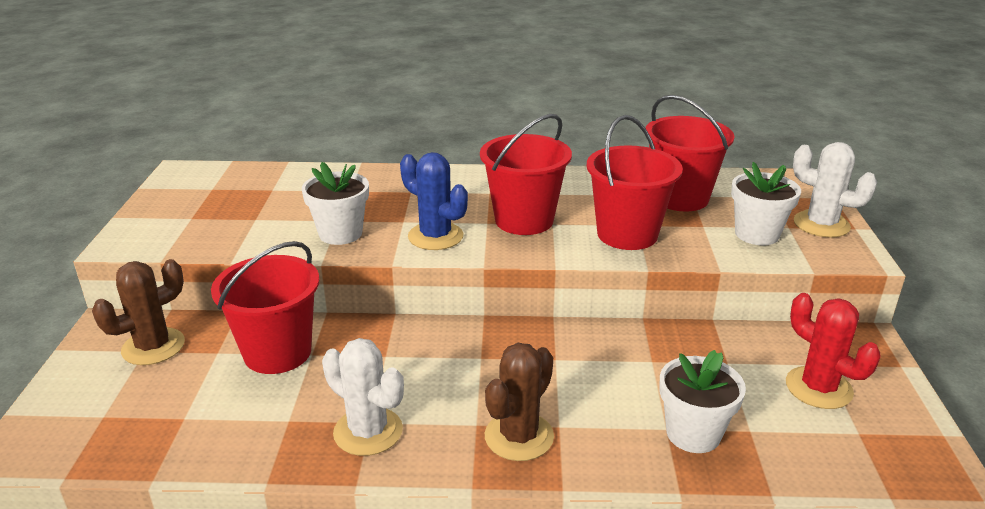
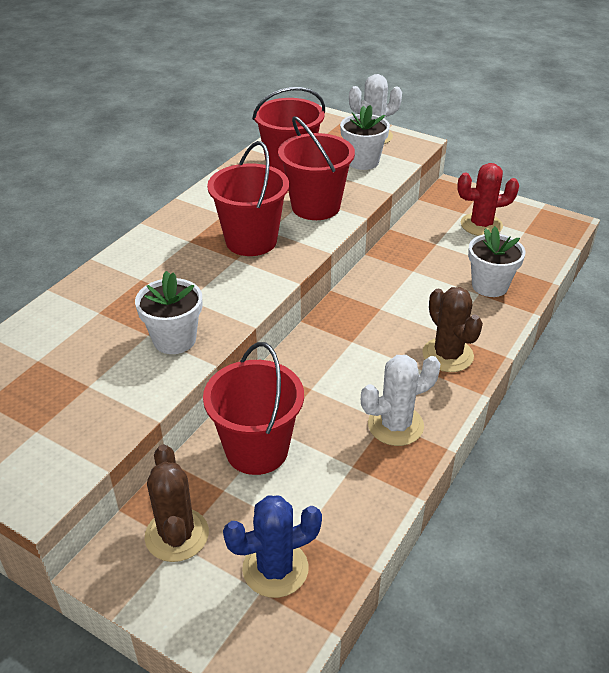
camera: 60 degrees left, 10 degrees up
(435, 236) = (232, 290): blue cactus -> blue cactus (275, 569)

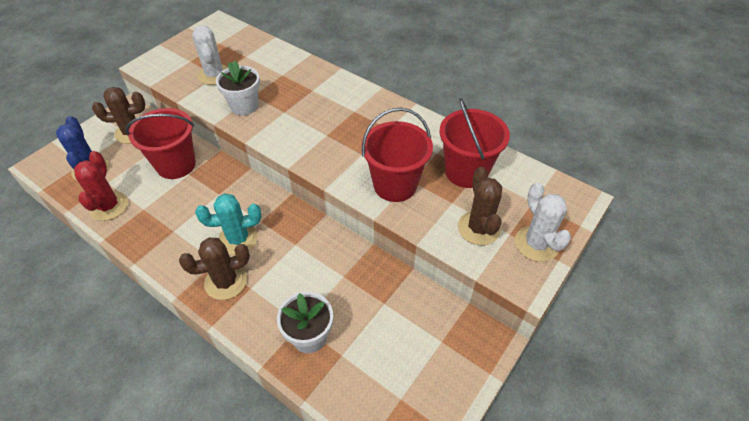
camera: 95 degrees right, 10 degrees up
(251, 241) = (348, 143): red bucket -> none
(363, 161) = (479, 228): white flower pot -> brown cactus
(384, 356) = (238, 239): none -> turquoise cactus
(395, 425) = (167, 236): white cactus -> white cactus (214, 75)
(481, 225) = (416, 354): red cactus -> red cactus (108, 206)

